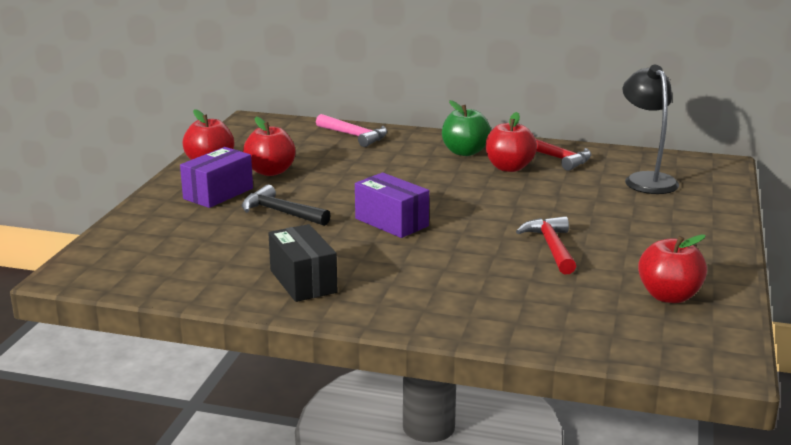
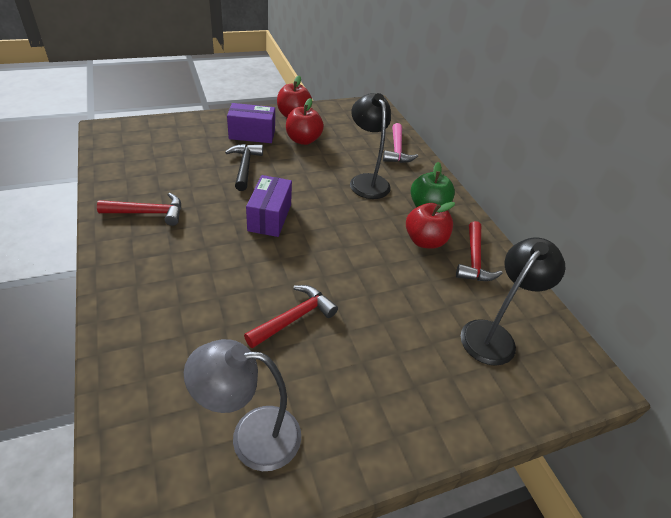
camera: 50 degrees right, 20 degrees up
(303, 281) = (148, 213): black box -> red hammer
(388, 164) = (366, 181): none -> black lamp
(669, 296) = (251, 436): red apple -> grey lamp

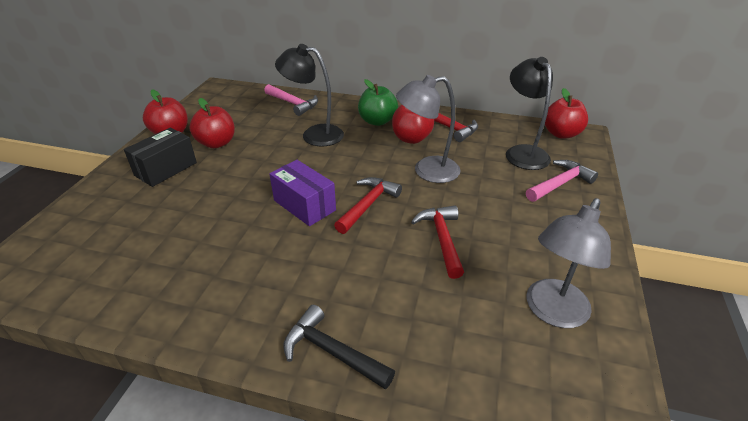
camera: 50 degrees left, 5 degrees down
(148, 213) = (207, 289): red hammer -> red hammer (368, 205)
(245, 167) = (212, 193): black hammer -> black hammer (332, 352)
(252, 134) = (166, 169): purple box -> black box
(384, 271) = (427, 171): none -> grey lamp
(467, 386) = (560, 183): none -> pink hammer
(572, 360) = (561, 134): none -> red apple

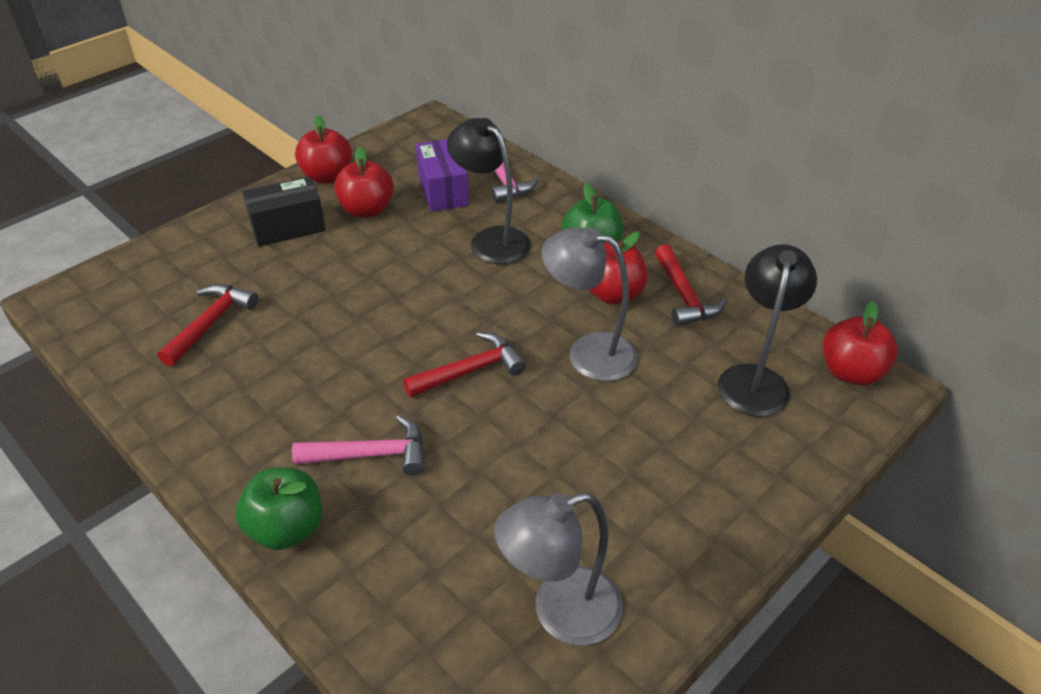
camera: 30 degrees right, 5 degrees up
(304, 205) = (397, 339): purple box -> purple box (443, 190)
(332, 352) = (286, 528): black hammer -> green apple
(442, 239) = (517, 457): red hammer -> red hammer (211, 323)
(560, 183) = (758, 451): pink hammer -> pink hammer (371, 455)

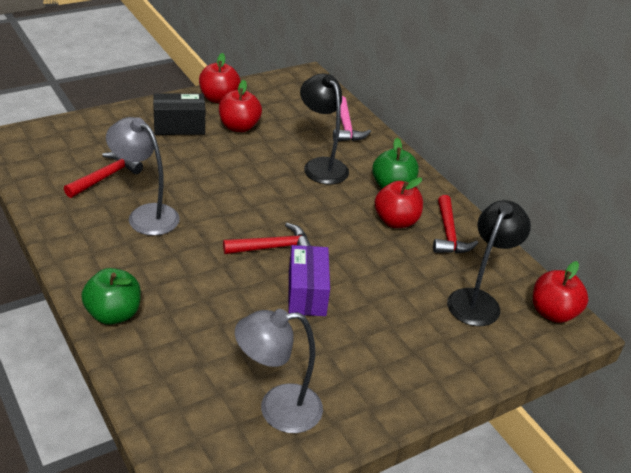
camera: 10 degrees right, 5 degrees down
(371, 455) = (185, 283): pink hammer -> none
(443, 190) = (298, 125): purple box -> purple box (307, 293)
(588, 353) = (362, 255): grey lamp -> grey lamp (145, 215)

